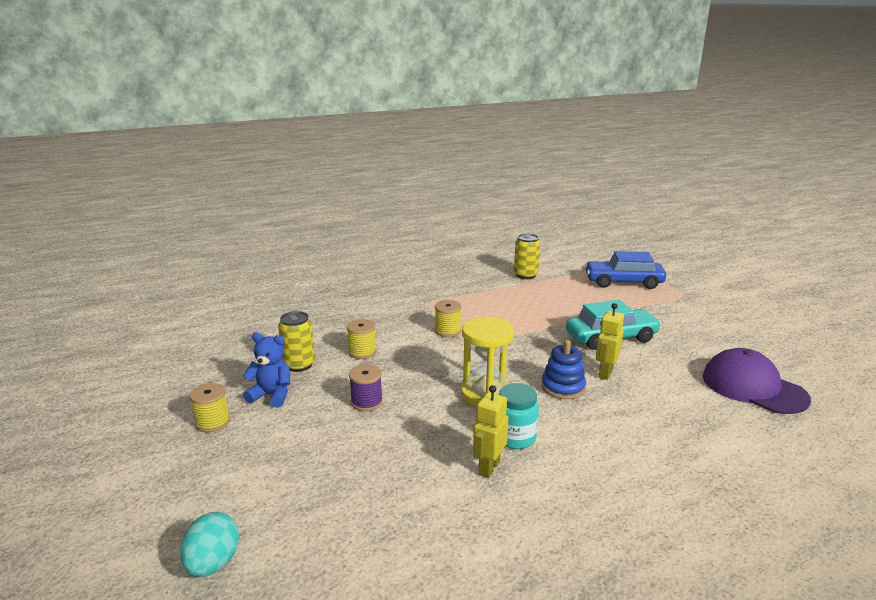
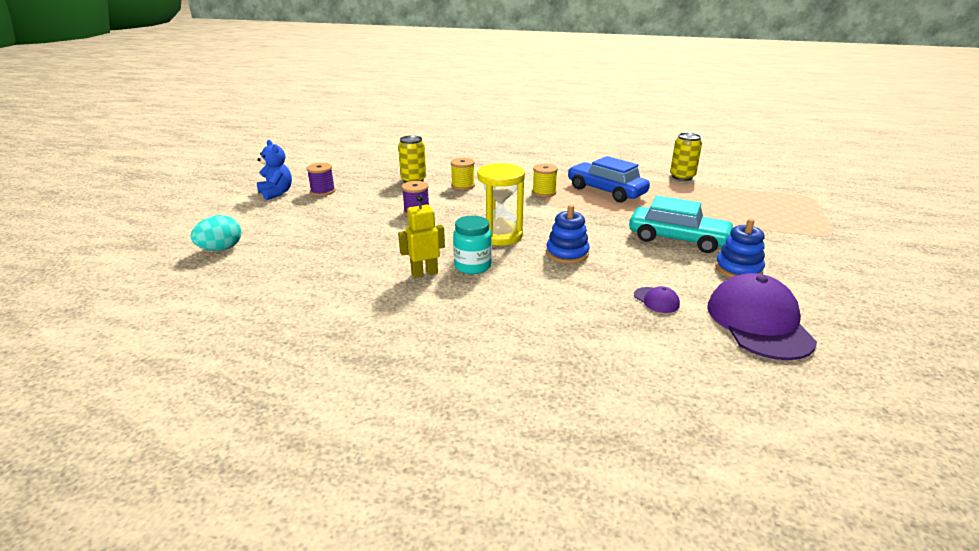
camera: 40 degrees right, 5 degrees up
(213, 422) = (323, 191): yellow spool -> purple spool
(272, 395) = (372, 190): blue teddy bear -> blue teddy bear (276, 193)
(605, 373) = (622, 258): yellow robot -> none
(623, 282) = (777, 207): blue car -> blue car (606, 191)
(680, 400) = (656, 300): none -> purple cap
(681, 348) = (738, 269): none -> blue stacking toy

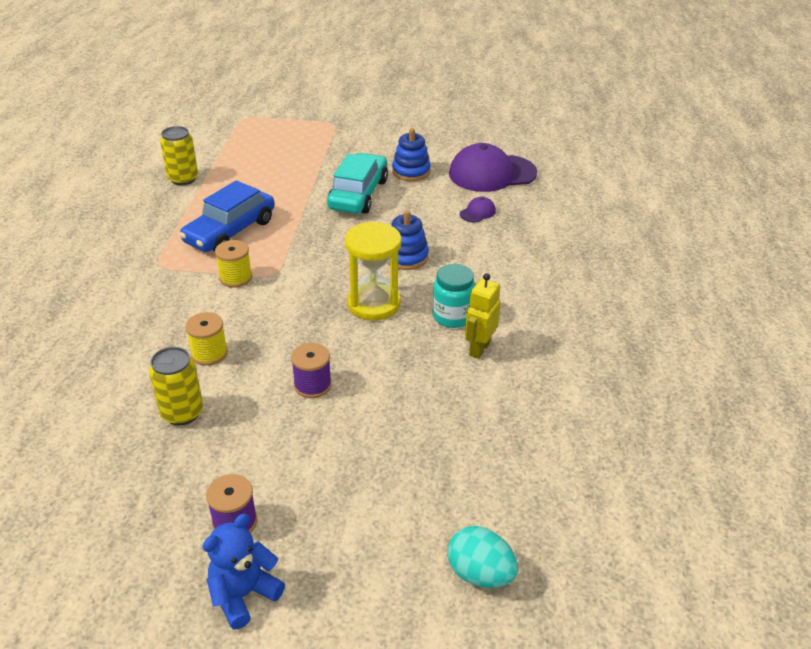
camera: 100 degrees left, 10 degrees up
(424, 273) = (479, 349): yellow robot -> yellow robot turned 60 degrees clockwise

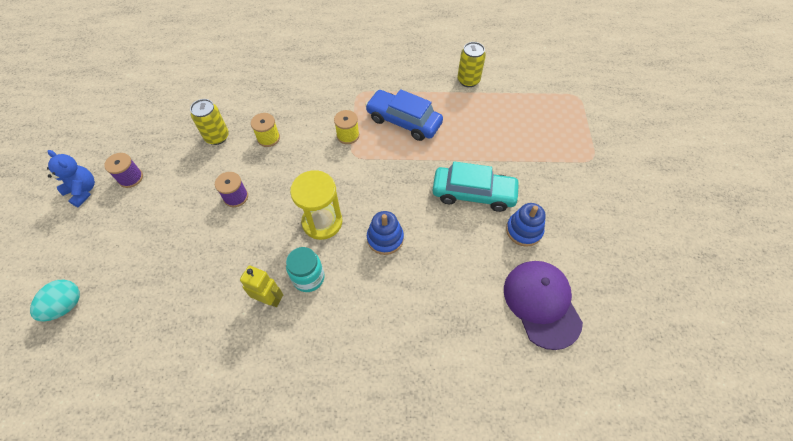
camera: 85 degrees right, 20 degrees up
(477, 212) = (465, 292): purple cap -> none

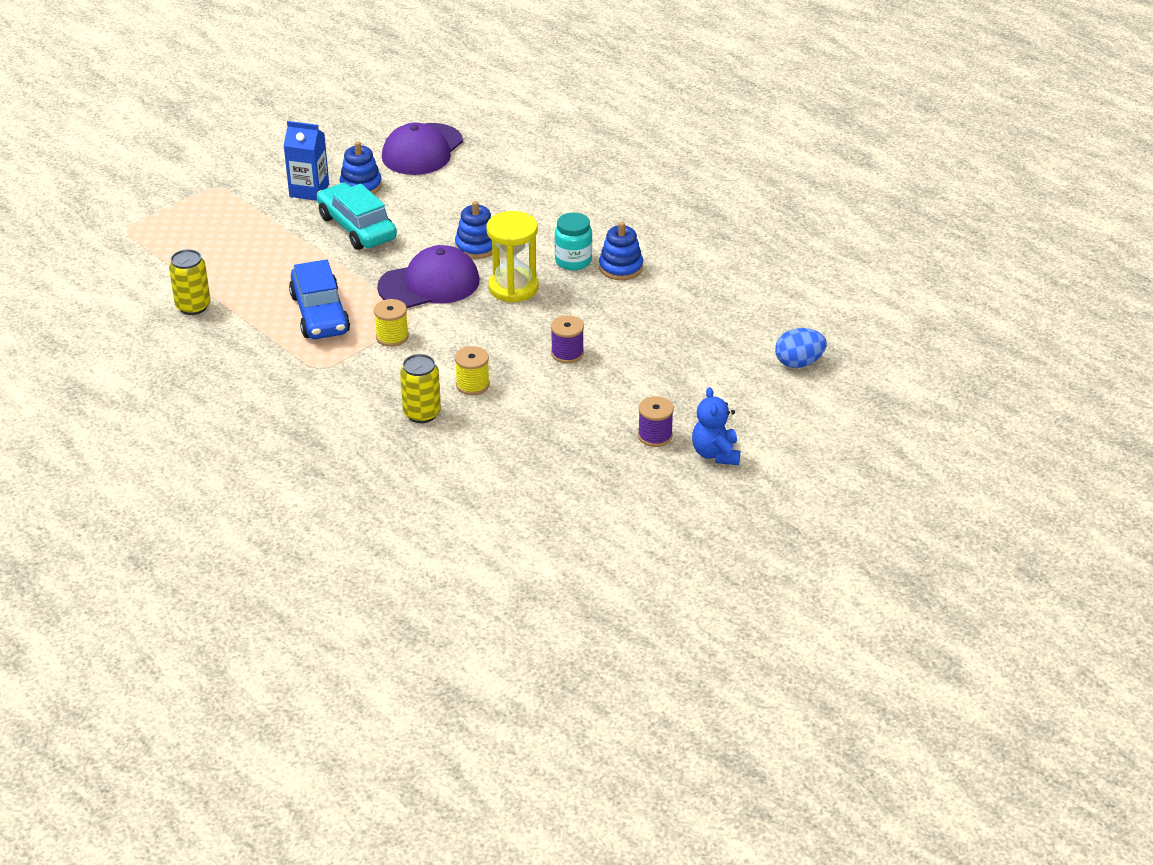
camera: 135 degrees left, 20 degrees down
(66, 306) = (799, 363): turquoise egg -> blue egg
(217, 137) = (524, 420): yellow can -> yellow can (422, 413)
(269, 299) = (621, 267): yellow robot -> blue stacking toy
(375, 185) = (429, 284): none -> purple cap
(544, 200) = (309, 190): none -> blue carton

